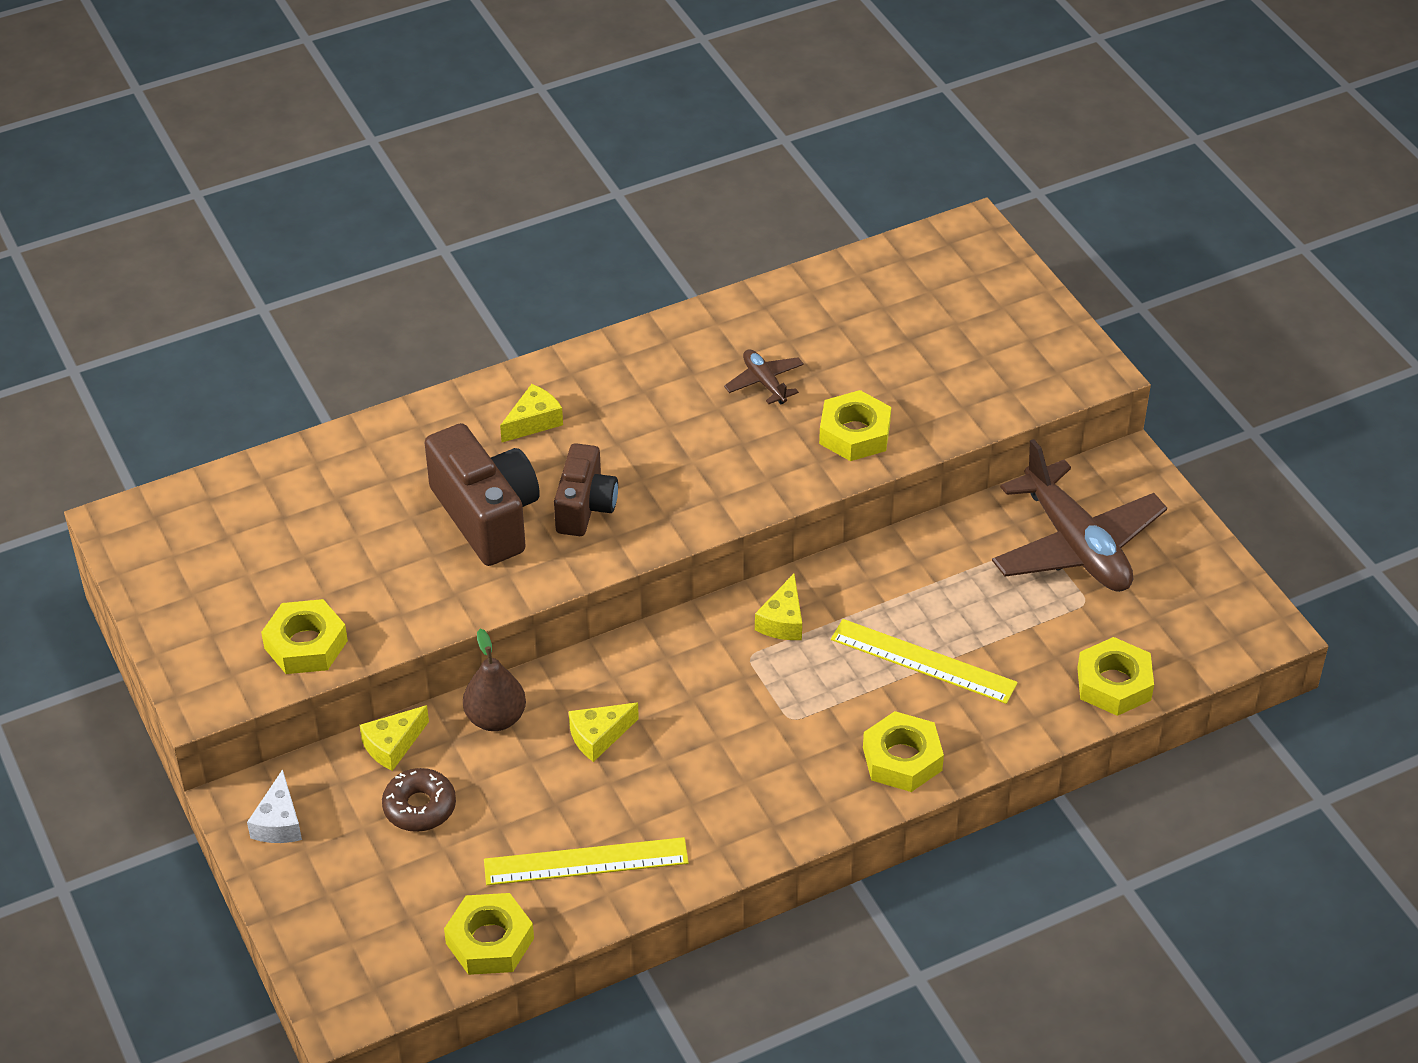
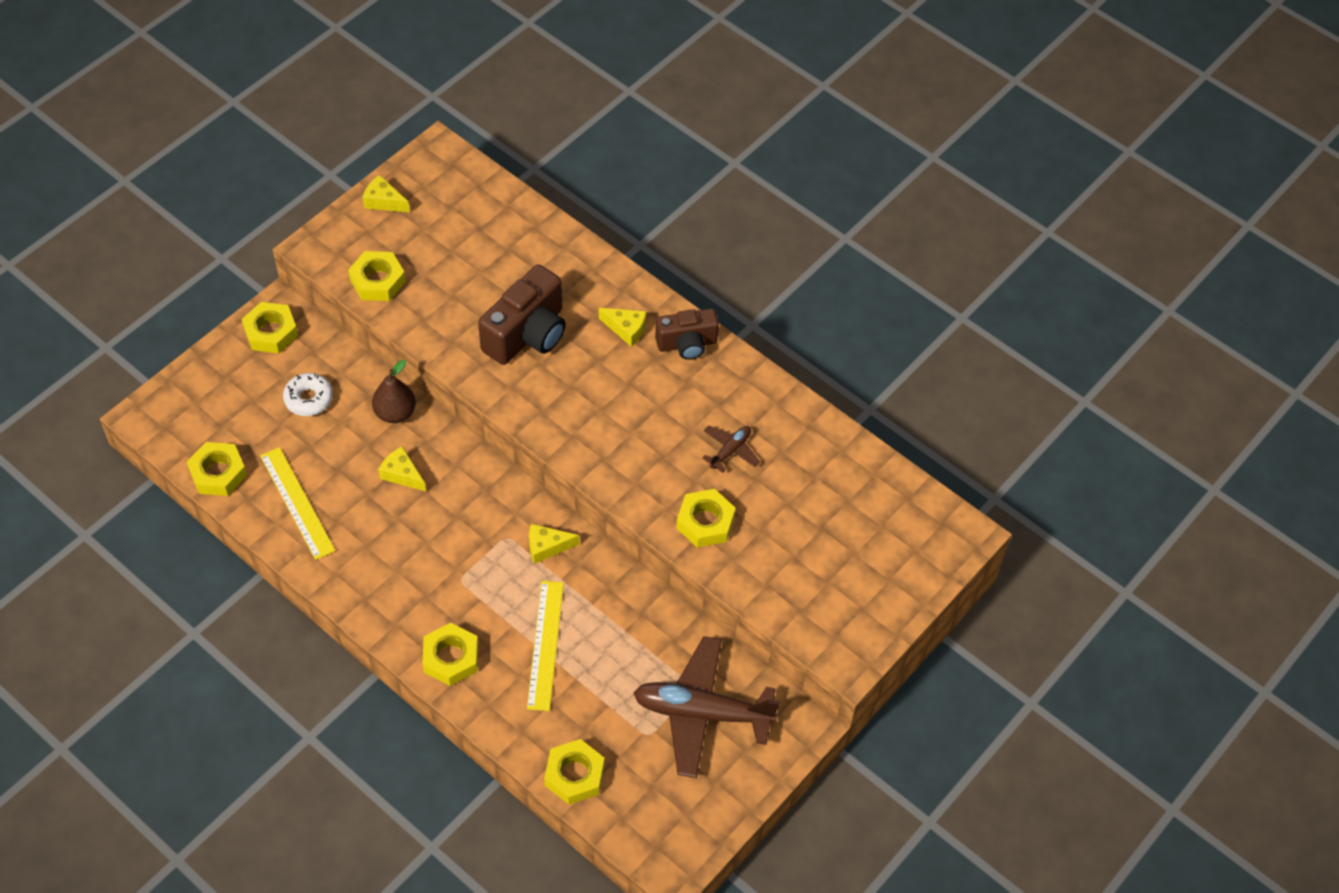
camera: 65 degrees right, 10 degrees up
(279, 822) = (271, 332): white cheese -> yellow nut
(393, 745) = (352, 367): yellow cheese -> yellow cheese (383, 201)
(419, 807) = (308, 399): brown donut -> white donut
(585, 507) = (560, 385): brown camera -> brown camera (687, 344)
(1076, 545) = (702, 713): brown plane -> brown plane turned 60 degrees clockwise

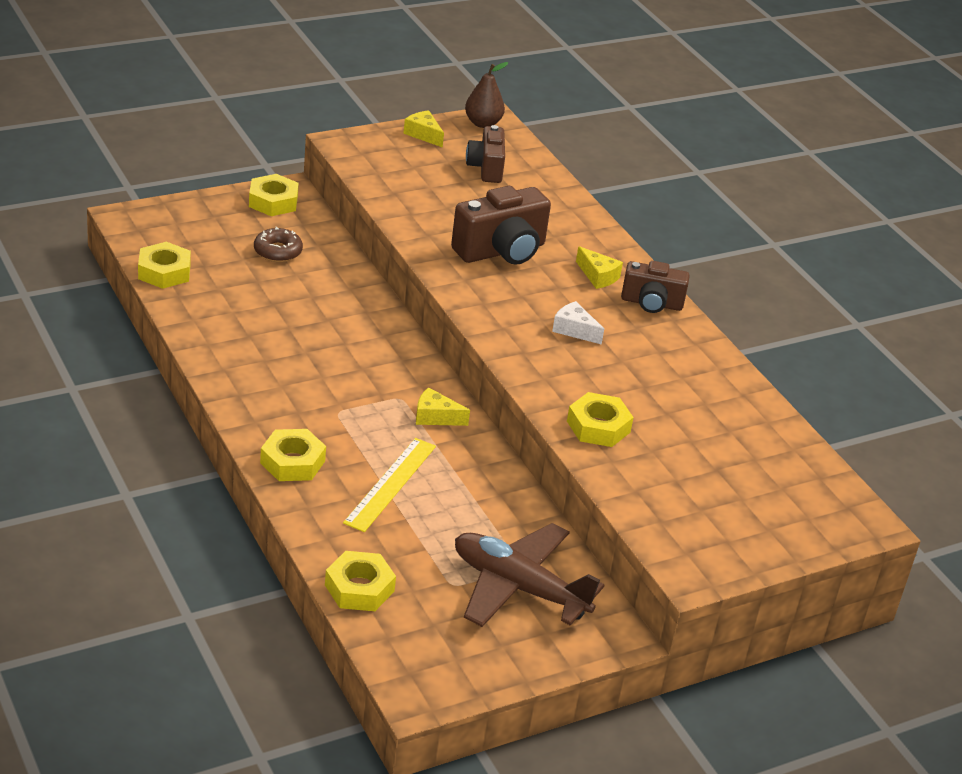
camera: 20 degrees right, 20 degrees down
(297, 503) = (221, 312): yellow ruler -> none
(308, 399) = (278, 251): white donut -> brown donut
(377, 281) = (385, 178): yellow nut -> none
(395, 413) = (350, 284): brown pear -> brown pear (483, 123)
(402, 474) = (329, 325): yellow cheese -> none
(463, 224) = (486, 168): none -> brown camera
(635, 410) = (574, 330): none -> white cheese
(730, 451) = (653, 386): brown plane -> none

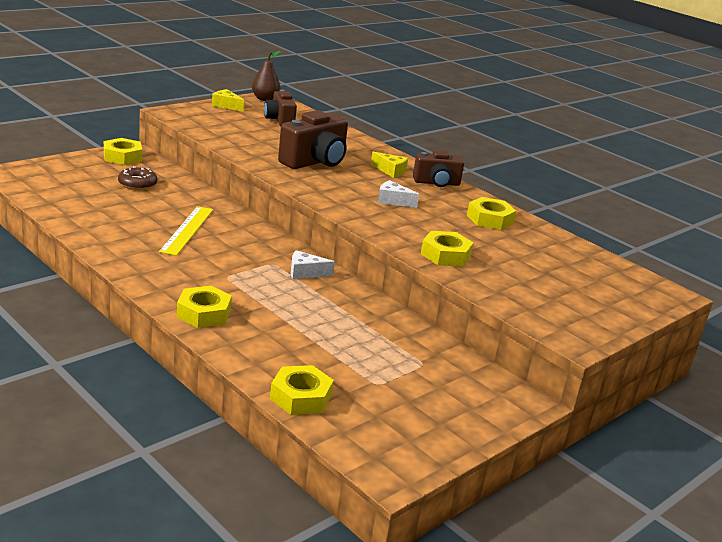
camera: 15 degrees left, 10 degrees down
(164, 272) = (49, 201): yellow nut -> yellow nut (490, 219)
(390, 484) = (291, 319): yellow ruler -> yellow ruler (187, 230)
(435, 417) = (305, 273): yellow cheese -> white cheese
(518, 587) = (431, 379): brown plane -> none

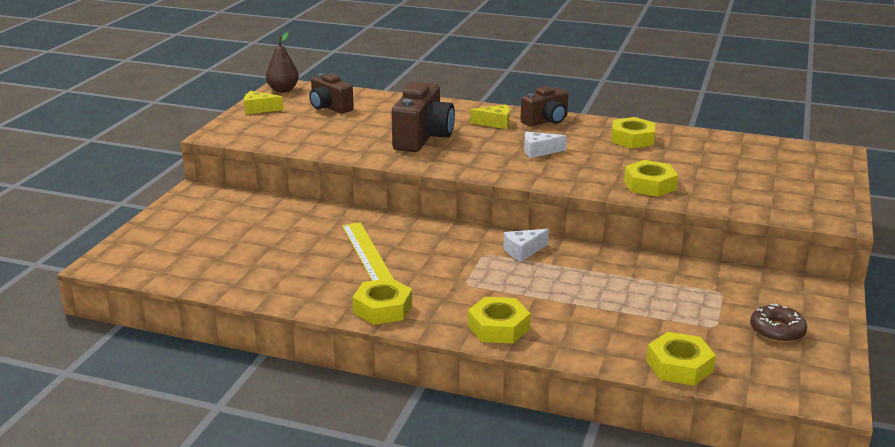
camera: 25 degrees left, 0 degrees up
(122, 157) = (196, 202): yellow nut -> yellow nut (382, 308)
(137, 184) = (253, 225): brown donut -> brown donut (777, 331)

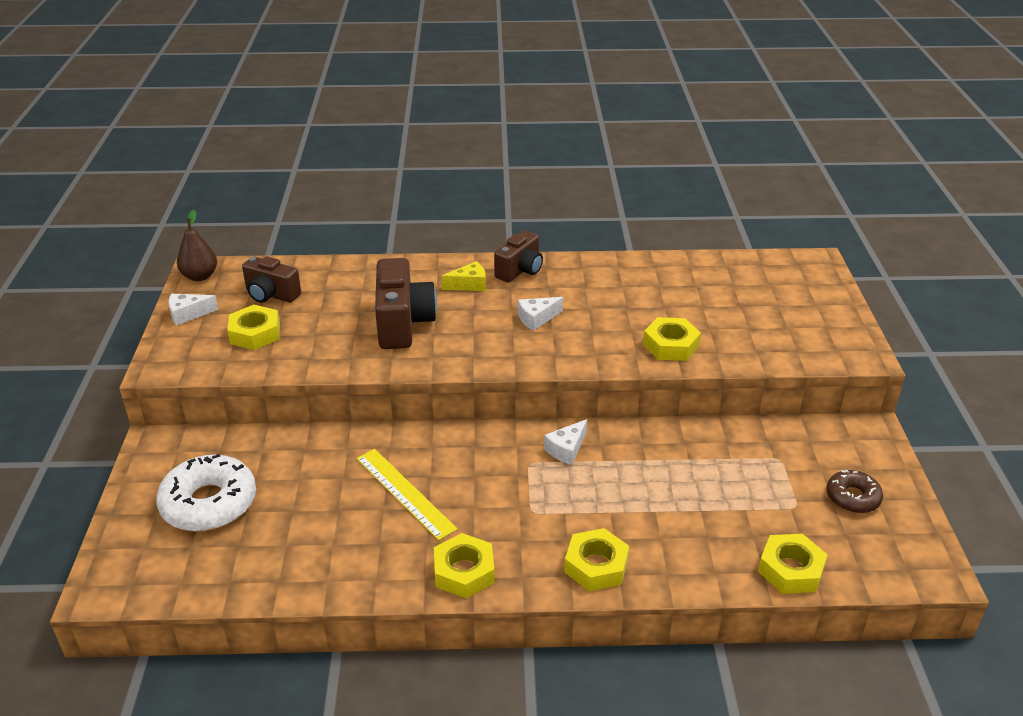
camera: 20 degrees left, 10 degrees up
(212, 231) = (209, 503): none -> white donut
(259, 109) = (188, 314): yellow cheese -> white cheese
(632, 139) = (620, 280): yellow nut -> yellow nut (255, 333)

